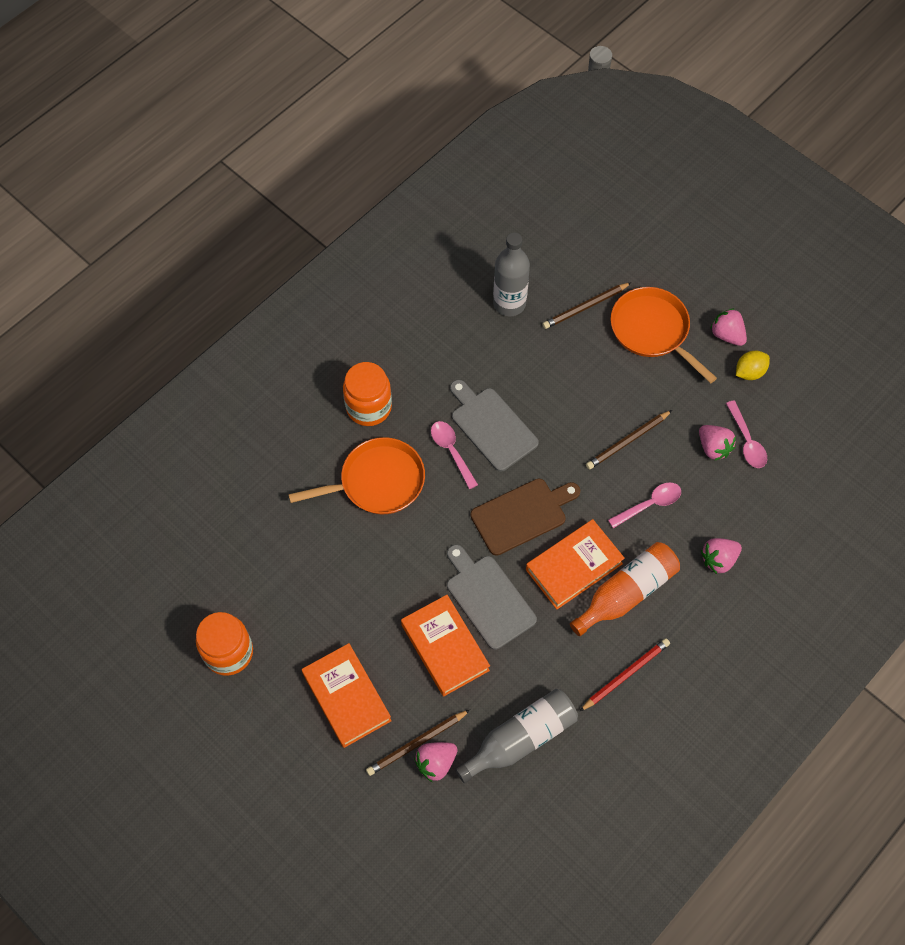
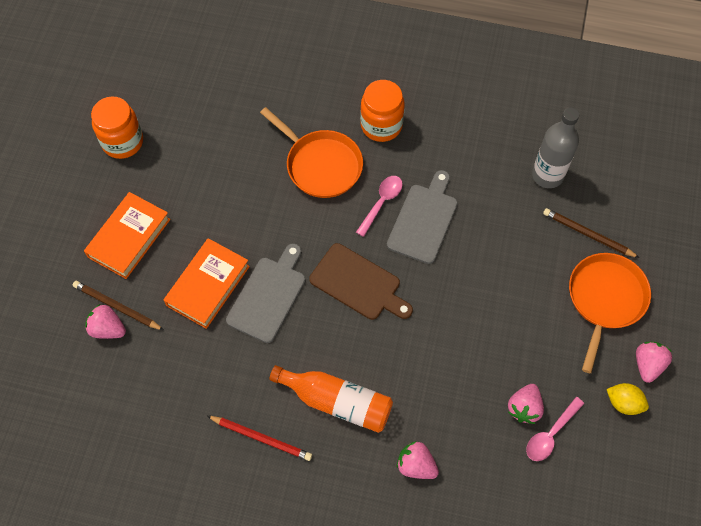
camera: 60 degrees right, 0 degrees up
(520, 739) = (160, 382): grey bottle -> none
(574, 566) = (336, 347): orange book -> none
(628, 441) = (481, 332): brown pencil -> none
(649, 504) = (433, 380): pink spoon -> none

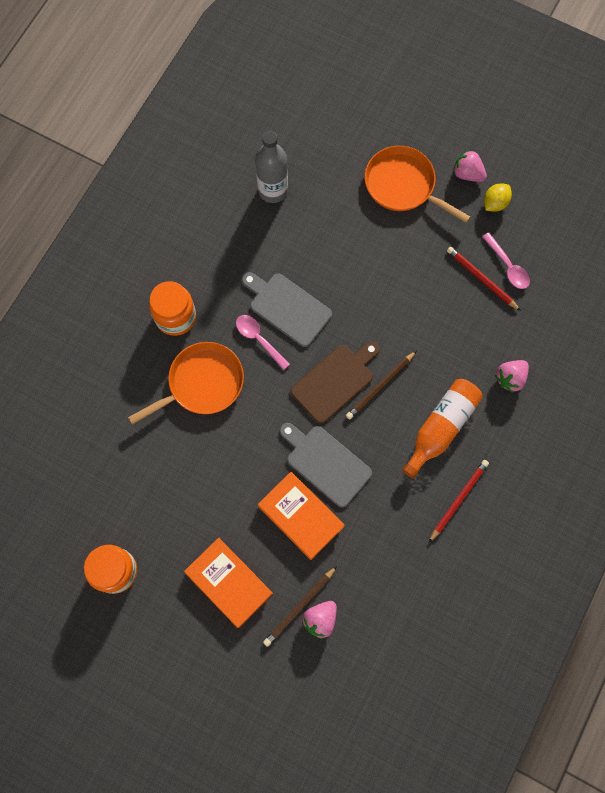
camera: 75 degrees left, 10 degrees up
(524, 408) = (481, 279): pink strawberry -> red pencil
(588, 234) = (340, 178): brown pencil -> brown pencil (380, 386)

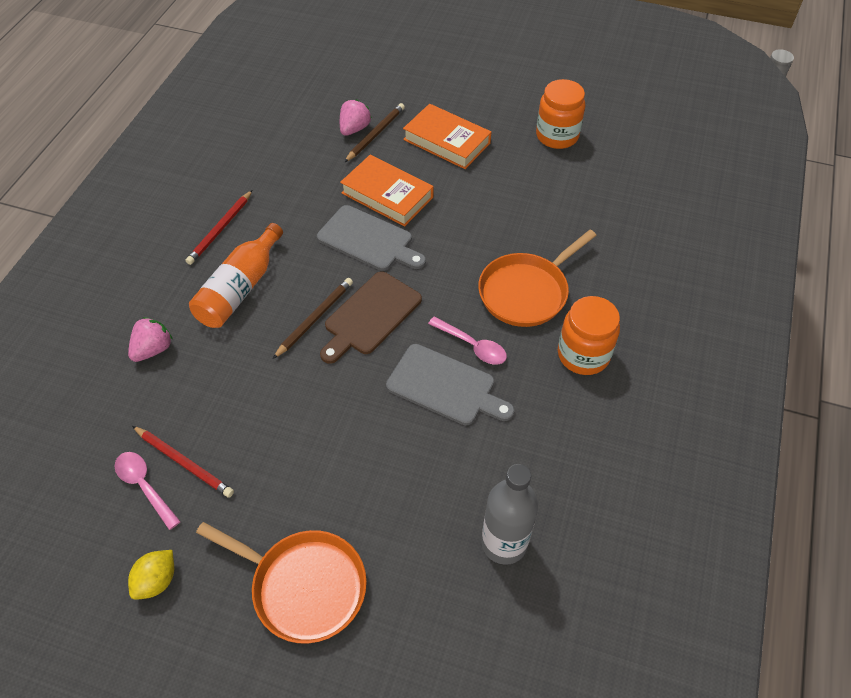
camera: 170 degrees right, 20 degrees down
(467, 174) = (199, 625): pink strawberry -> none

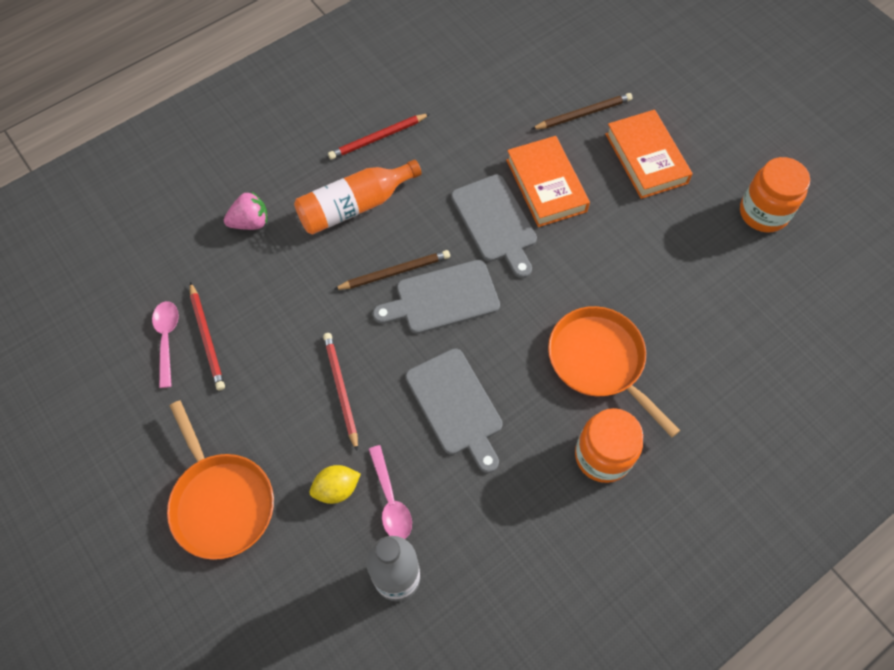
camera: 35 degrees right, 10 degrees up
(157, 581) = (125, 423): yellow lemon -> yellow lemon (336, 489)
(340, 431) = (341, 390): none -> red pencil
(354, 129) = (567, 97): pink strawberry -> none
(370, 316) = (442, 298): brown cutting board -> grey cutting board
(472, 346) = (509, 383): pink spoon -> pink spoon (390, 500)
(526, 292) = (599, 361): orange pan -> orange pan turned 60 degrees clockwise

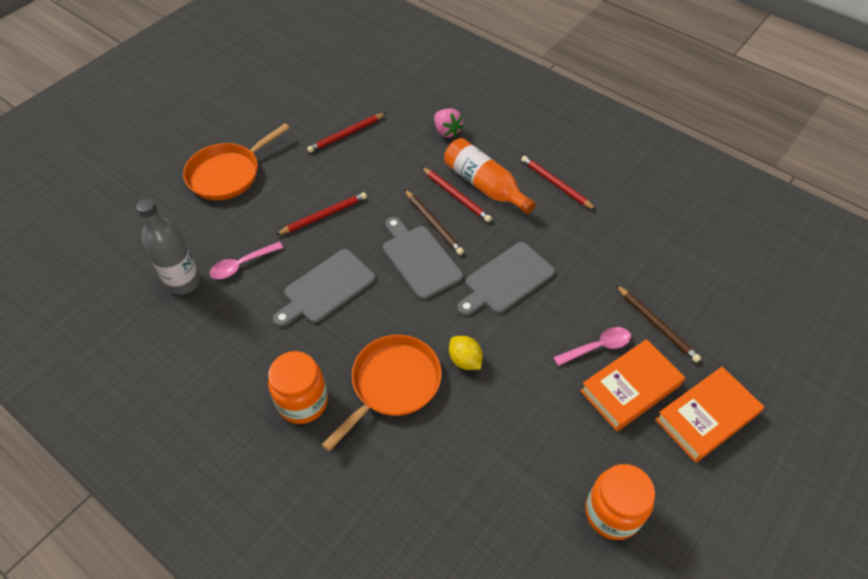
camera: 75 degrees right, 10 degrees down
(167, 339) = (340, 115): pink spoon -> pink spoon (597, 347)
(336, 489) = (246, 232): yellow lemon -> yellow lemon (465, 360)
(360, 238) = (456, 196): none -> red pencil
(546, 185) = (561, 310): orange book -> orange book (706, 417)

